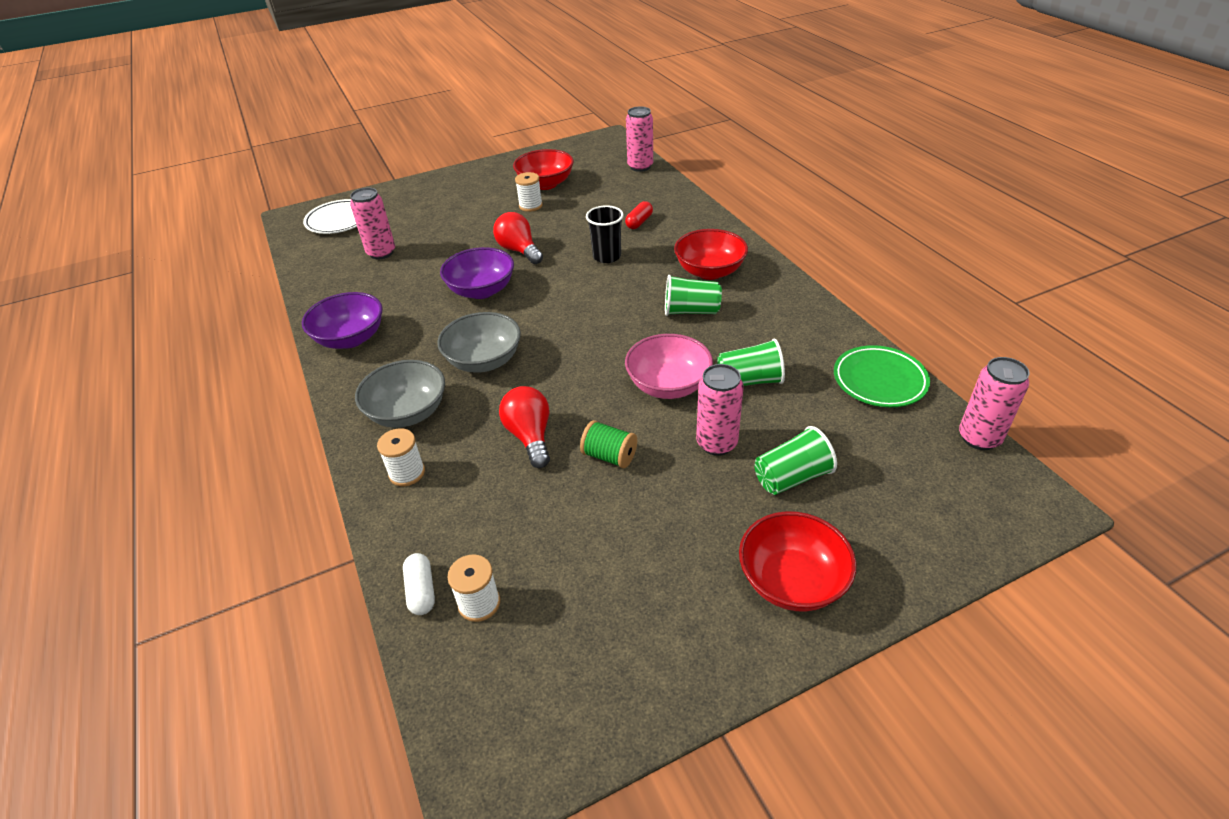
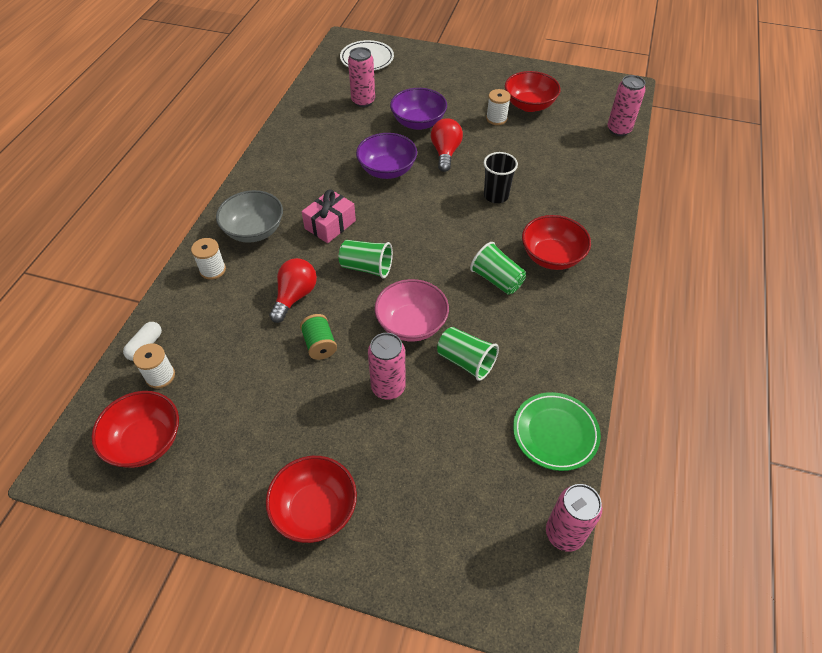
camera: 40 degrees right, 10 degrees up
(351, 338) = (280, 156): purple bowl -> purple bowl (418, 122)
(484, 361) = (330, 224): grey bowl -> pink gift
(547, 672) = (146, 441): none -> red bowl
(639, 222) = (554, 180): red capsule -> none
(791, 477) = (401, 448): green cup -> green cup (367, 267)

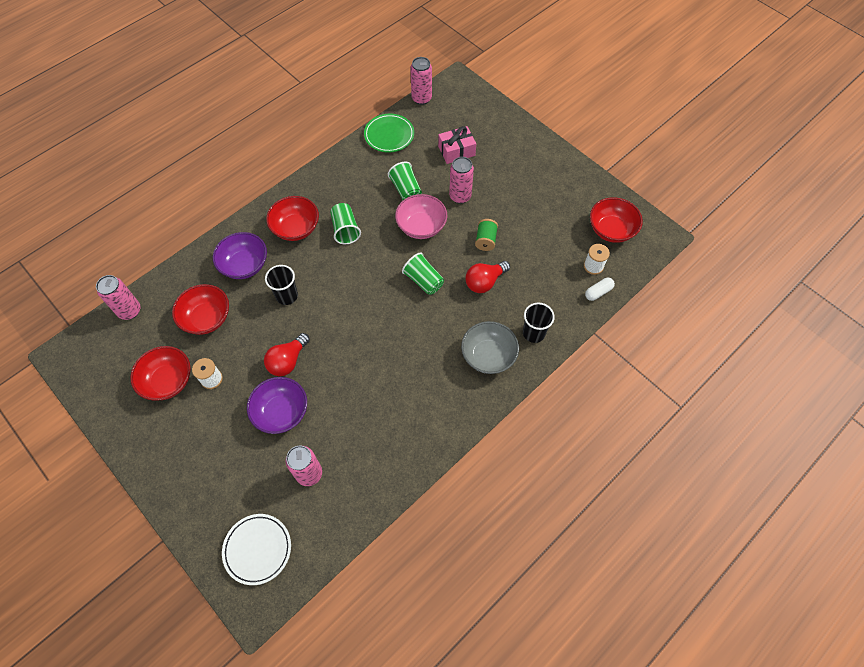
camera: 150 degrees left, 10 degrees up
(212, 270) = (533, 333): white spool -> black cup
(315, 509) = (532, 157): red bowl -> red bowl (207, 318)
(330, 224) = (428, 332): pink gift -> pink gift (456, 151)
(387, 170) = (348, 366): purple bowl -> purple bowl (244, 265)

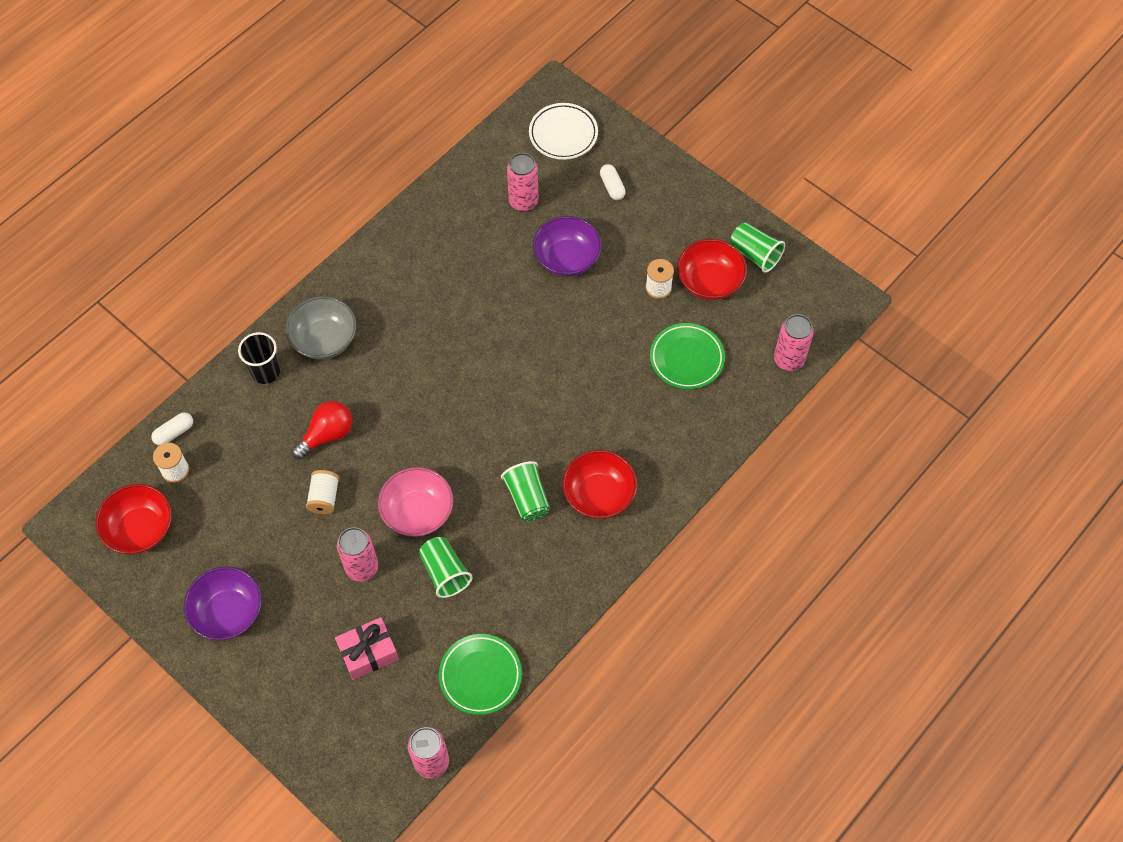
camera: 175 degrees right, 0 degrees up
(207, 318) = (686, 358): red bowl -> green plate
(225, 483) = (612, 187): none -> white capsule
(244, 265) = (657, 433): purple bowl -> purple bowl (228, 612)
(287, 296) = (590, 395): black cup -> none
(288, 361) = (571, 315): red light bulb -> none
(423, 281) = (410, 430): green cup -> green cup (755, 254)
(485, 240) = (324, 497): green spool -> white spool

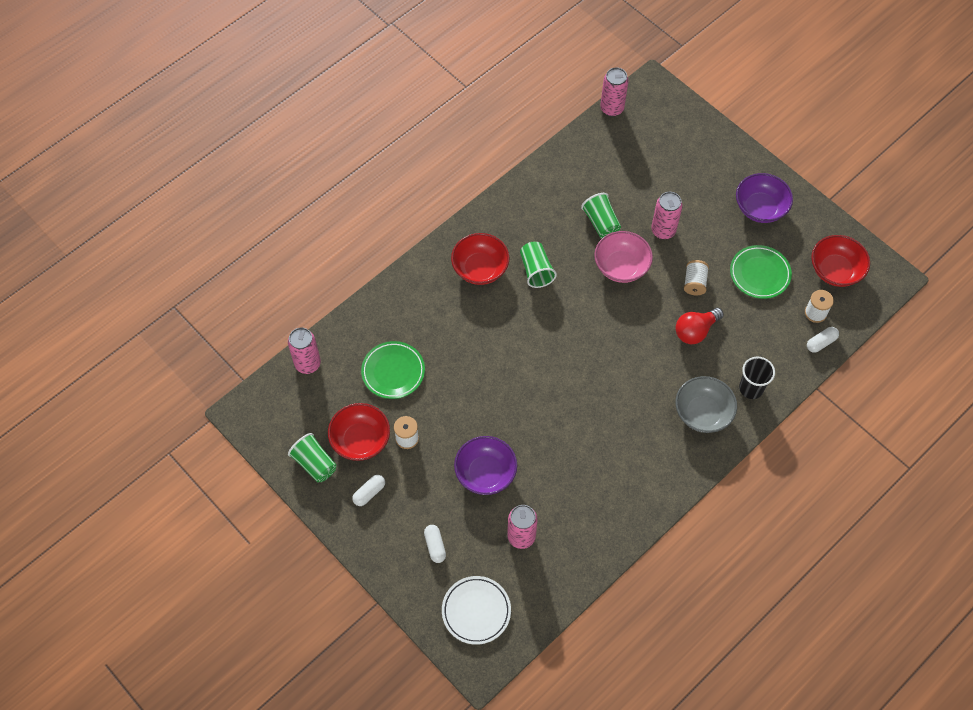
camera: 175 degrees left, 0 degrees up
(368, 653) = (656, 175): pink gift -> none
(480, 675) = (577, 155): green plate -> green plate (759, 274)
(689, 230) = (369, 493): none -> white capsule

